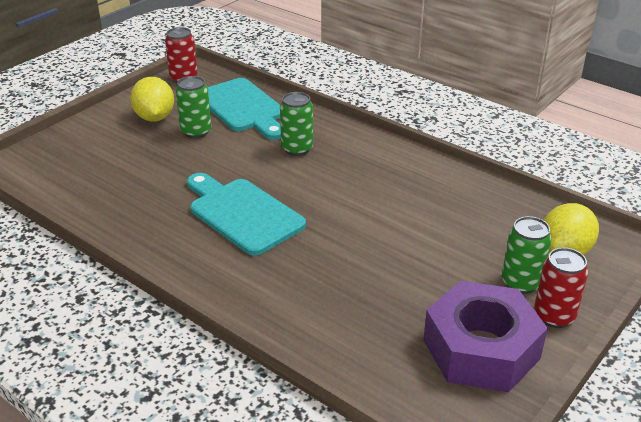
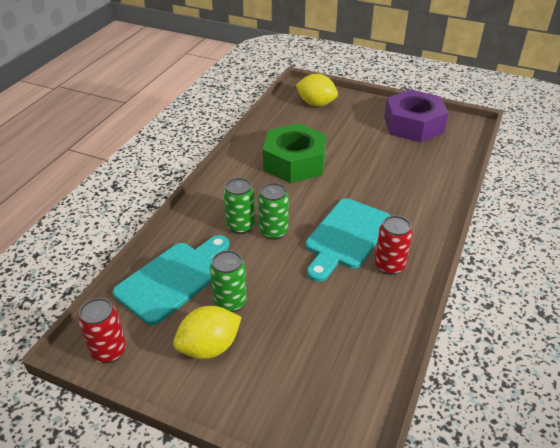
camera: 105 degrees left, 5 degrees up
(404, 203) = (294, 162): none -> green nut
(520, 283) = (352, 116): green can -> green can (273, 231)
(554, 316) = (373, 106): red can -> red can (389, 266)

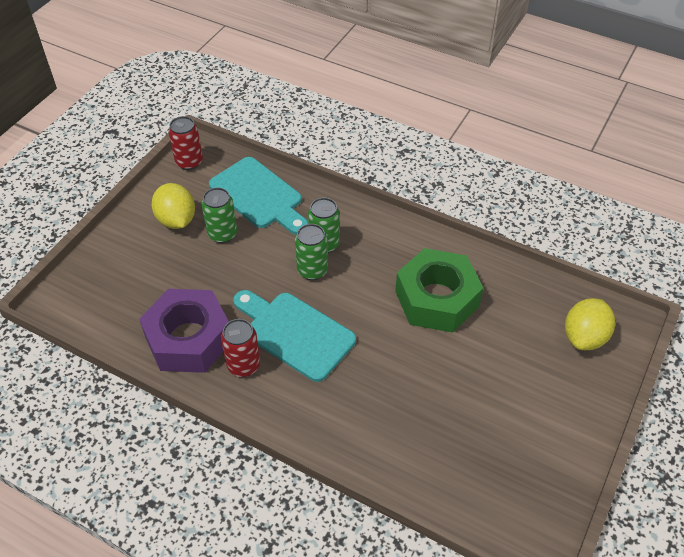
camera: 95 degrees right, 10 degrees up
(413, 125) = (533, 456): purple nut -> purple nut (188, 339)

